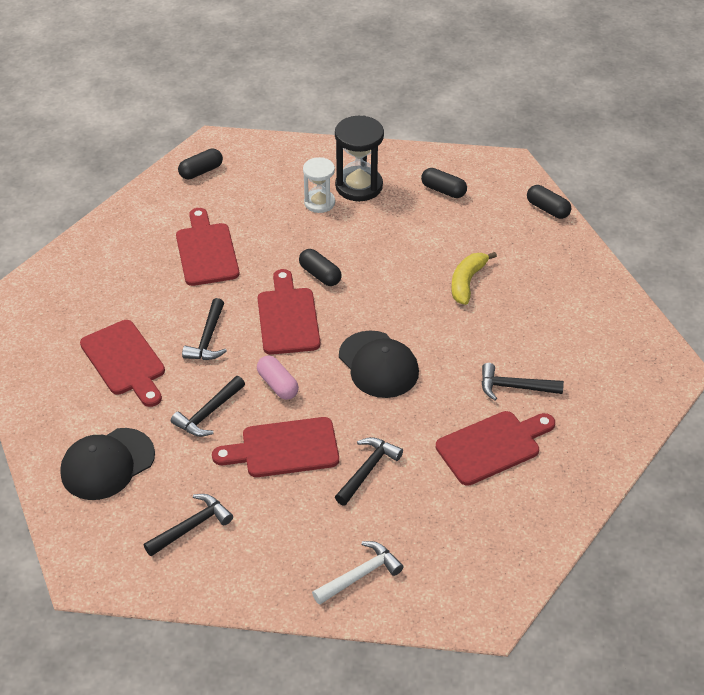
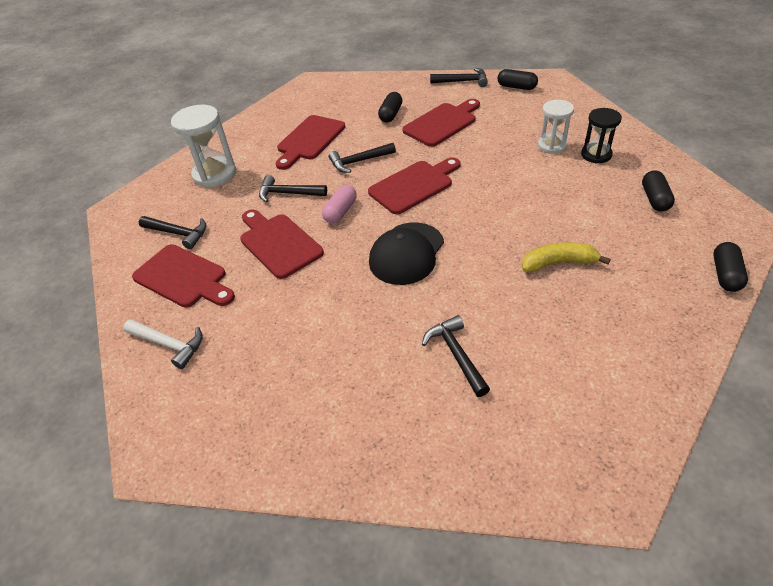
camera: 65 degrees right, 0 degrees up
(107, 464) = (215, 174): black cap -> white hourglass
(320, 275) = (475, 180): black capsule -> black capsule (391, 114)
(359, 186) = (596, 155): black hourglass -> black hourglass, size x0.65
(367, 470) = (285, 299): black hammer -> black hammer (462, 81)
(493, 446) = (368, 371): red cutting board -> red cutting board (183, 278)

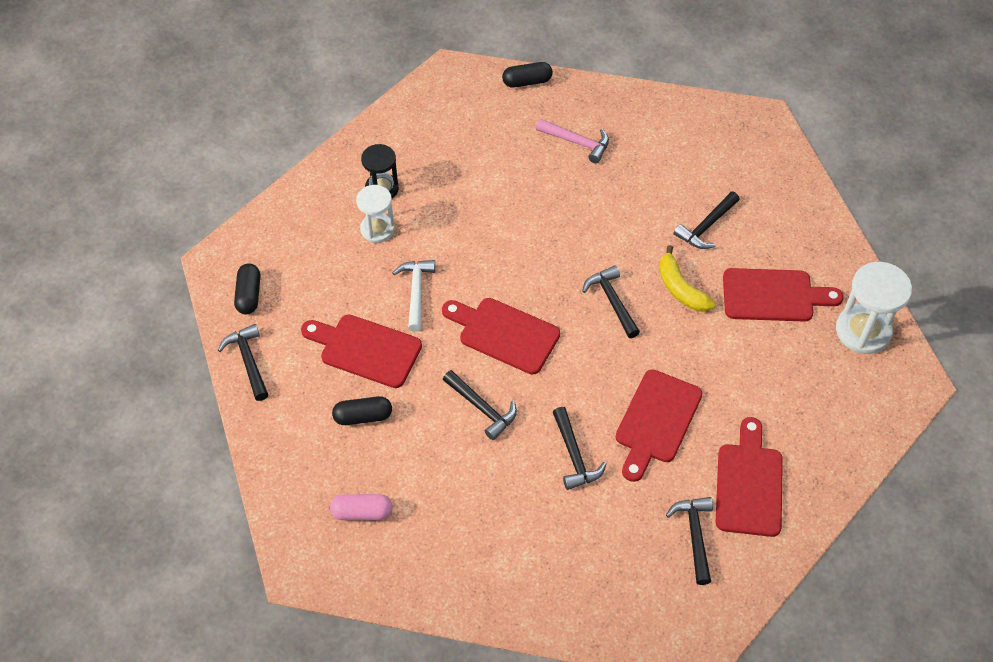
camera: 120 degrees left, 10 degrees up
(169, 344) = (825, 442): white hammer -> white hammer (416, 292)
(215, 174) = (576, 566): white hourglass -> white hourglass (863, 331)
(309, 140) = (458, 489): red cutting board -> red cutting board (773, 296)
(341, 212) = (580, 386): pink capsule -> pink capsule (362, 512)
(406, 253) = (612, 301): black cap -> black hammer
(558, 263) = (566, 186): yellow banana -> yellow banana (680, 289)
(618, 288) = (577, 142): none -> pink hammer
(655, 199) = (442, 134): black capsule -> none

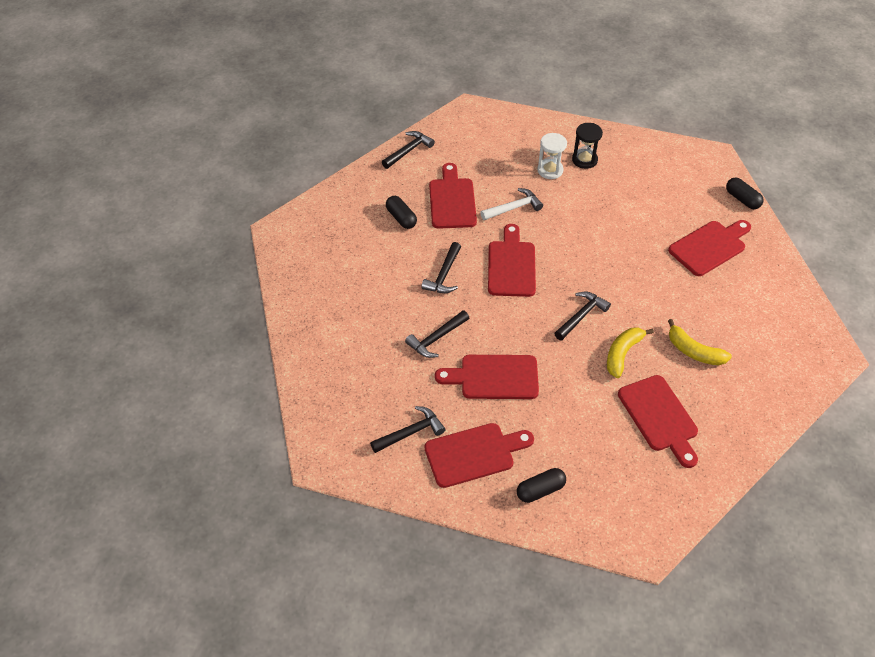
camera: 65 degrees right, 5 degrees down
(249, 295) = (456, 132): black capsule -> black capsule (540, 490)
(362, 512) = (332, 244): pink capsule -> none
(577, 142) = (710, 247): pink hammer -> red cutting board
(706, 226) = (694, 351): black hammer -> yellow banana
(863, 331) = (669, 492): white hourglass -> none

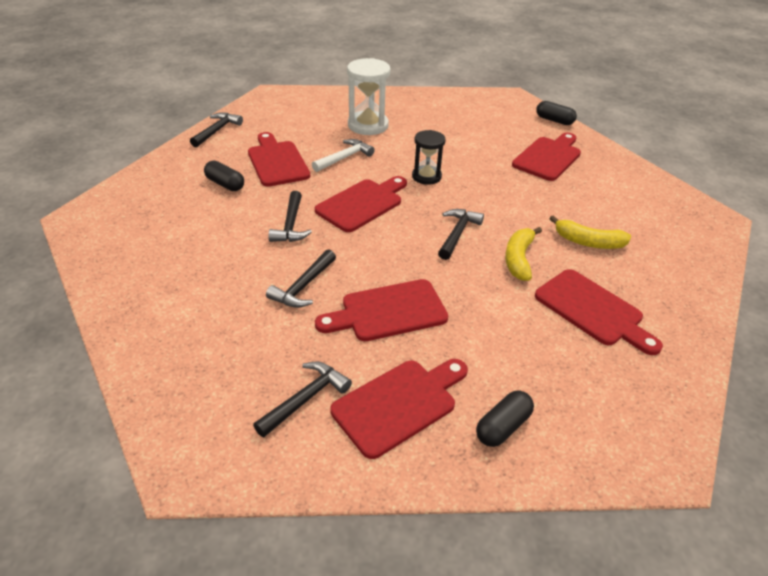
camera: 20 degrees left, 10 degrees down
(511, 265) = (362, 204): red cutting board -> red cutting board turned 60 degrees clockwise
(550, 170) = (368, 125): white hourglass -> white hourglass, size x1.55
(584, 160) = (397, 114): black hourglass -> black hourglass (426, 176)

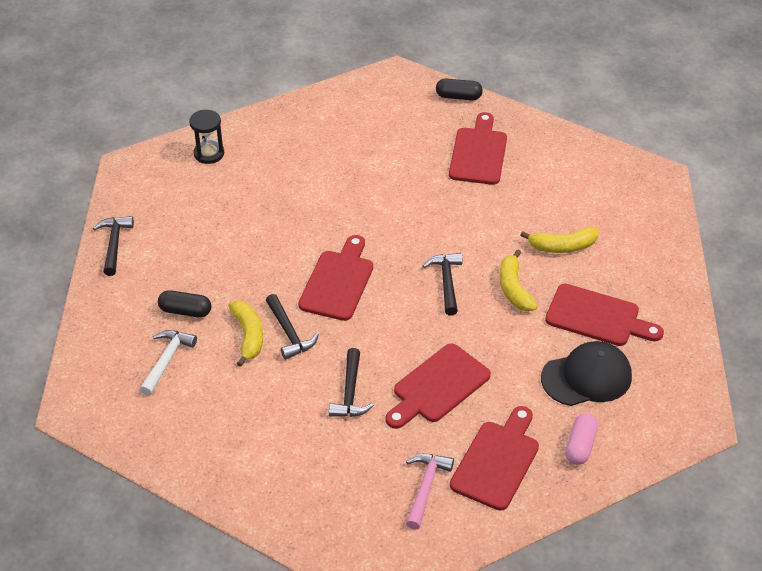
camera: 25 degrees left, 5 degrees up
(257, 215) = (248, 336): none -> yellow banana
(277, 161) = (214, 262): red cutting board -> none
(305, 399) = (426, 487): black hammer -> pink hammer
(344, 158) = (279, 230): white hammer -> white hammer (167, 360)
(368, 125) = (272, 175): white hourglass -> none
(426, 176) = (377, 224): black hourglass -> black hourglass (209, 154)
(503, 426) = (580, 446): black capsule -> pink capsule
(550, 360) = (587, 377): none -> black cap

